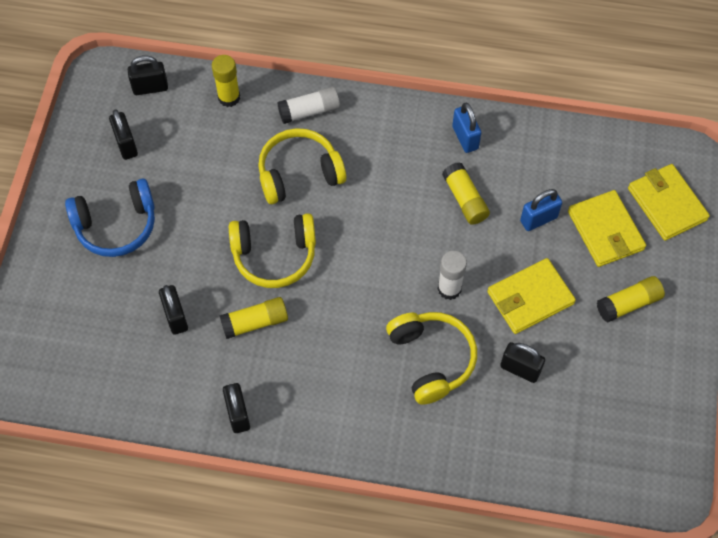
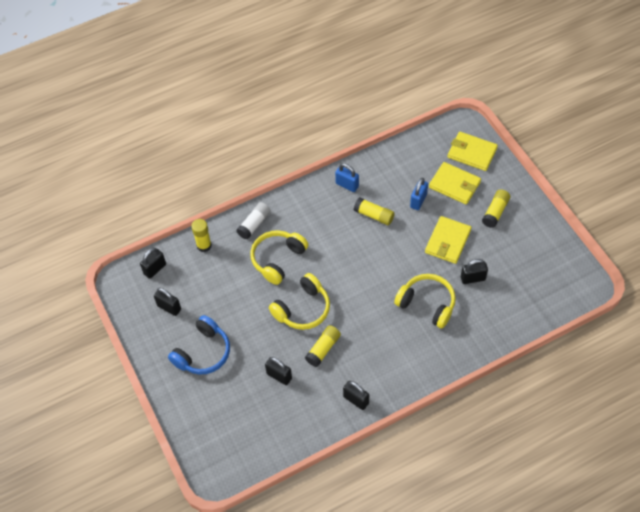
camera: 35 degrees left, 5 degrees down
(449, 289) = (405, 264): white glue stick -> none

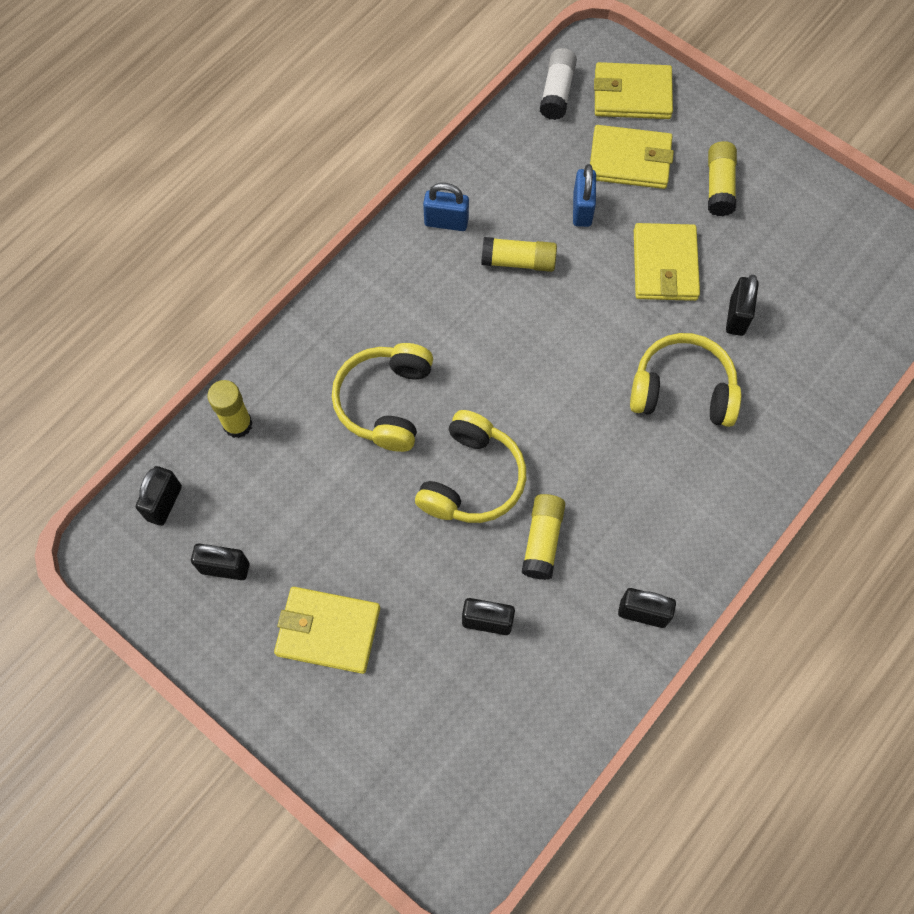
camera: 25 degrees left, 10 degrees up
(203, 352) = (328, 631): blue headphones -> yellow wallet
(254, 224) = (313, 351): white glue stick -> white glue stick (557, 92)
(473, 278) = (737, 316): black padlock -> black padlock turned 45 degrees counterclockwise

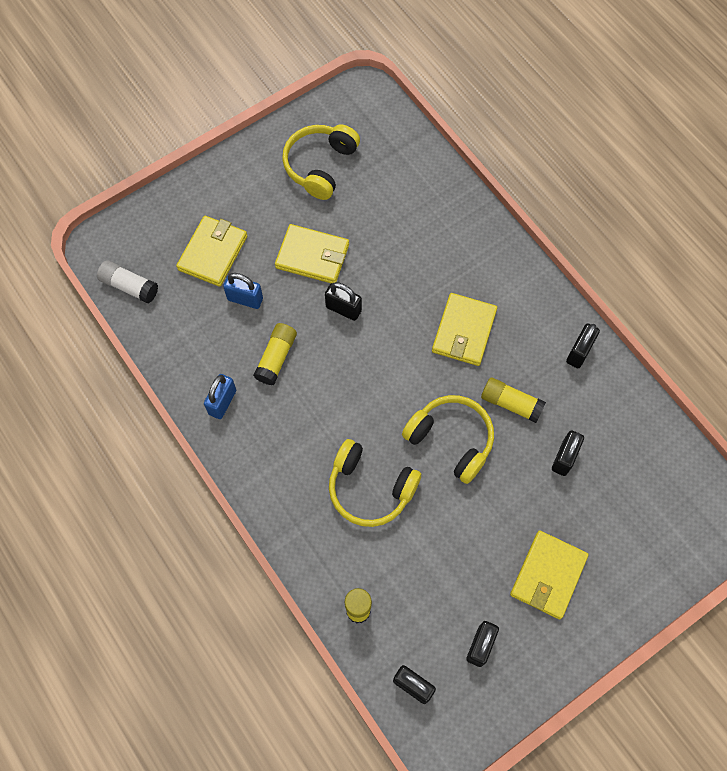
camera: 75 degrees left, 0 degrees up
(632, 95) = (153, 233): yellow wallet -> yellow wallet (464, 331)
(682, 390) = (418, 276): yellow headphones -> yellow headphones (320, 166)
(719, 186) = (257, 199): yellow glue stick -> none
(737, 316) = (369, 222): black padlock -> black padlock (343, 309)

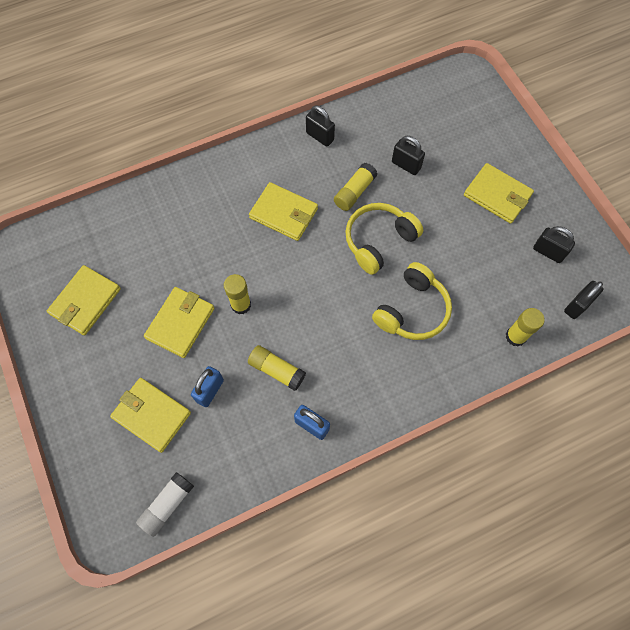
camera: 80 degrees left, 0 degrees up
(320, 166) = (85, 302): yellow headphones -> yellow wallet
(343, 309) = (241, 305): black padlock -> yellow glue stick

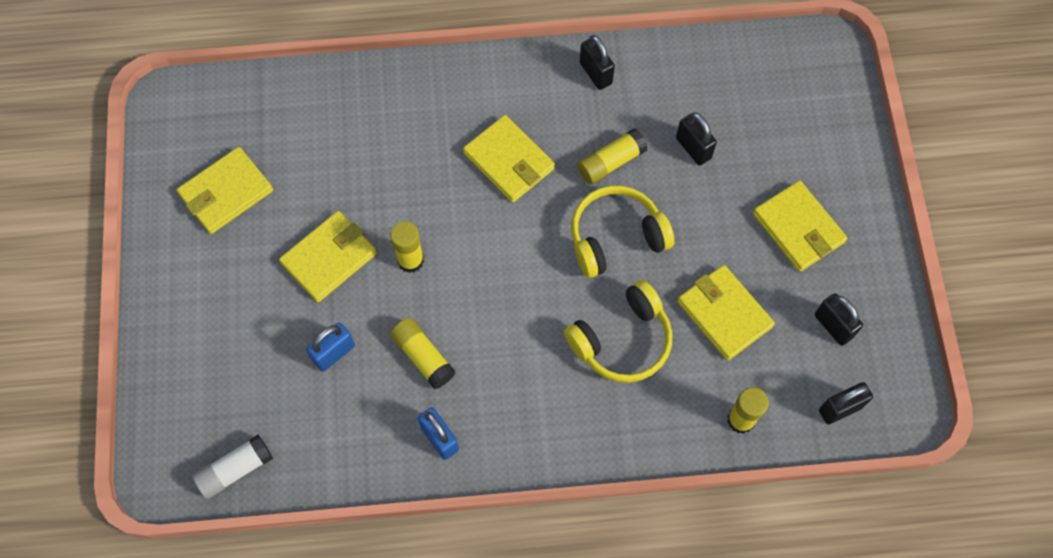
camera: 20 degrees right, 0 degrees up
(151, 415) = (255, 358): yellow wallet -> yellow wallet (724, 314)

